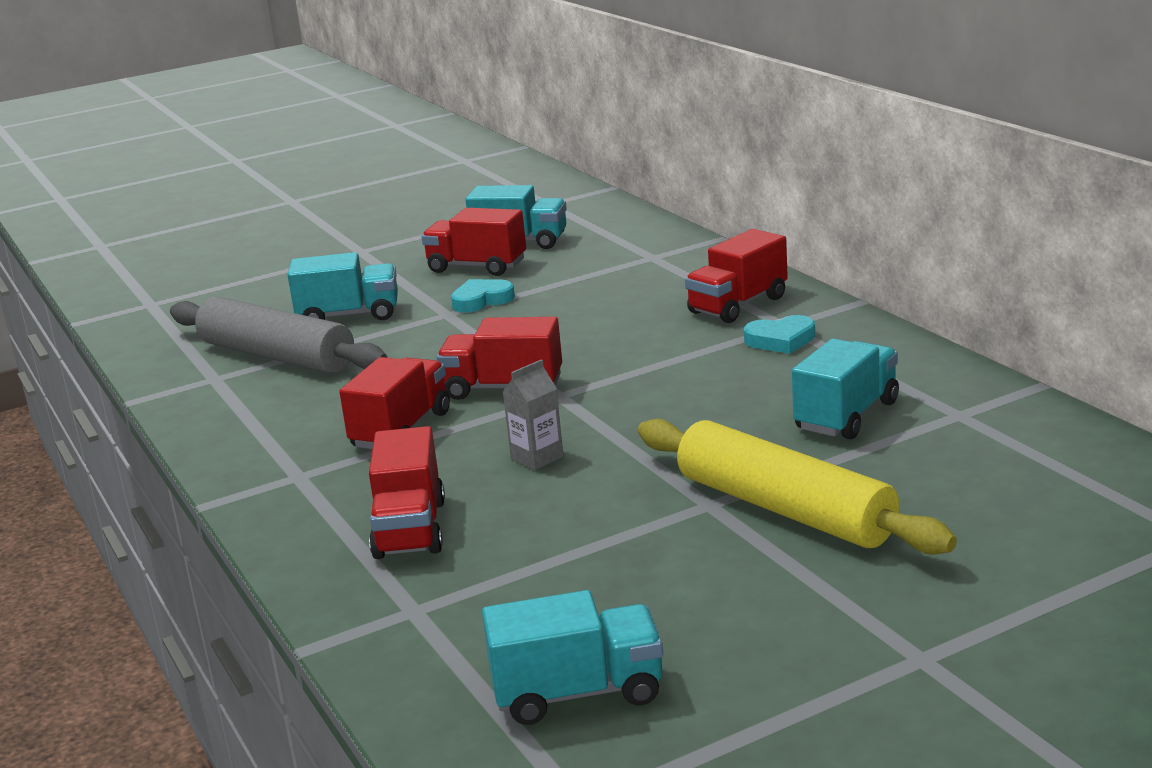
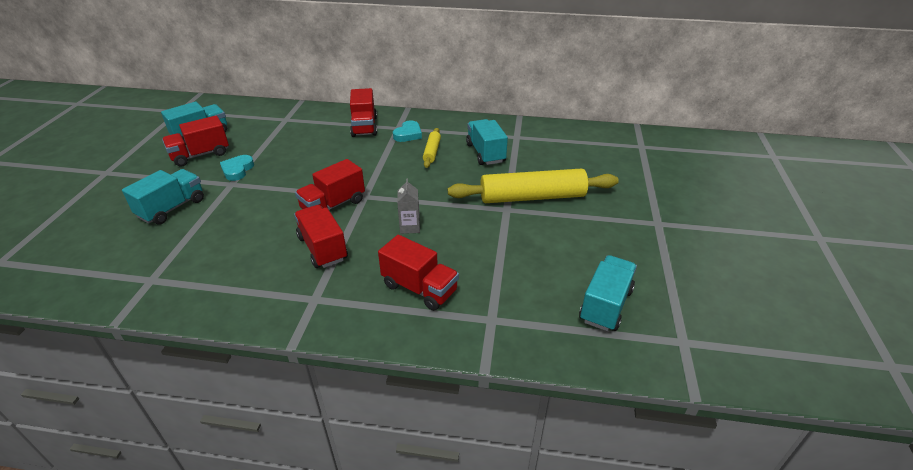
camera: 55 degrees left, 15 degrees up
(277, 356) = (169, 248): grey rolling pin -> none
(765, 378) = (432, 152): none -> yellow rolling pin

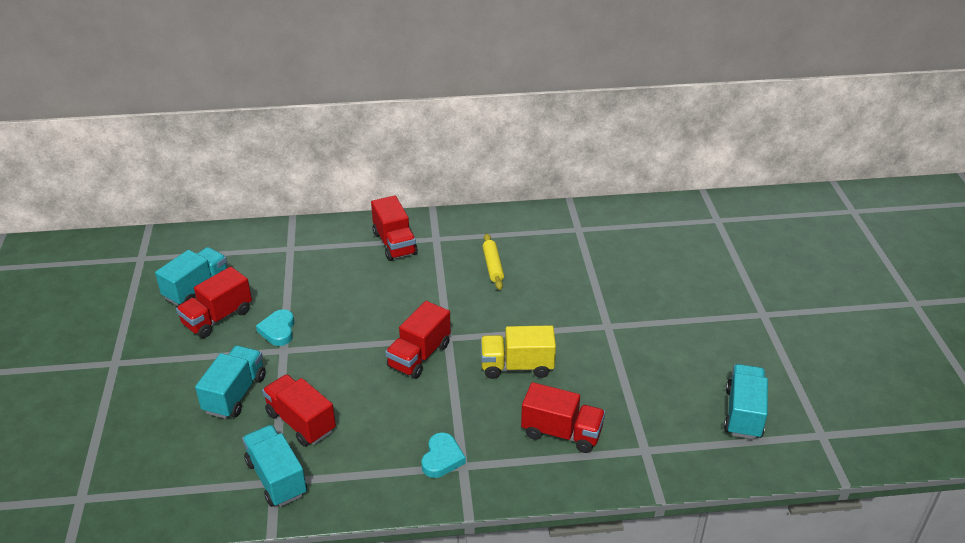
camera: 15 degrees left, 0 degrees up
(322, 248) = (438, 409): red truck -> red truck (301, 422)
(408, 134) = (453, 246): turquoise heart -> turquoise heart (442, 458)
(410, 227) = (517, 366): grey carton -> yellow truck
(485, 153) = (554, 258): turquoise truck -> turquoise truck (276, 478)
(532, 197) = (628, 306): yellow rolling pin -> none

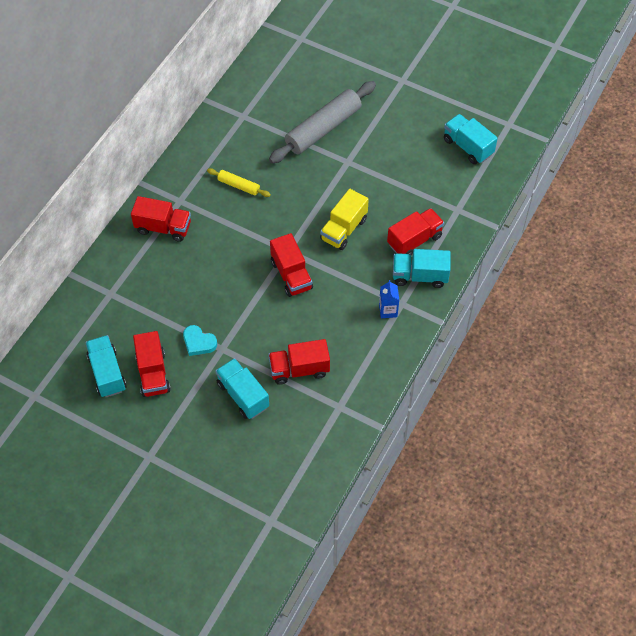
camera: 55 degrees left, 20 degrees up
(276, 478) = (337, 404): turquoise truck -> turquoise truck (419, 276)
(442, 458) = (388, 310): turquoise heart -> blue carton
(628, 288) = (323, 129): none -> grey rolling pin

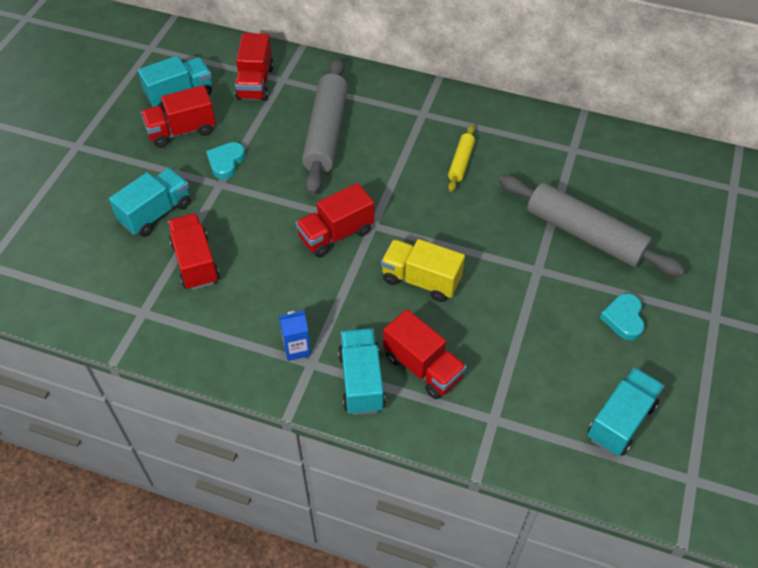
camera: 80 degrees right, 5 degrees down
(163, 227) = (380, 106): red truck -> red truck (255, 83)
(184, 269) = (326, 133): none -> grey rolling pin
(395, 126) = (623, 319): none -> turquoise heart

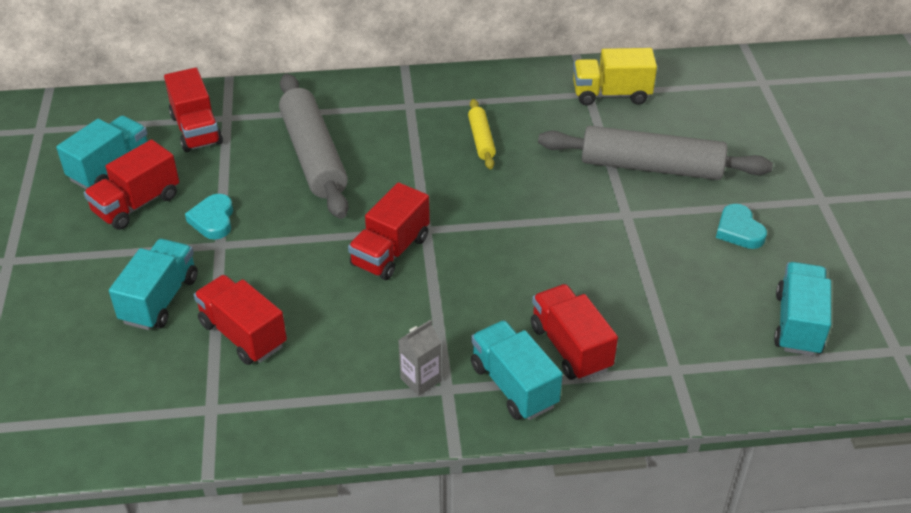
camera: 25 degrees left, 10 degrees down
(297, 348) = (420, 380): blue carton -> grey carton
(421, 280) = (513, 265): yellow truck -> yellow truck (611, 94)
(423, 367) = (570, 347): red truck -> red truck turned 135 degrees counterclockwise

